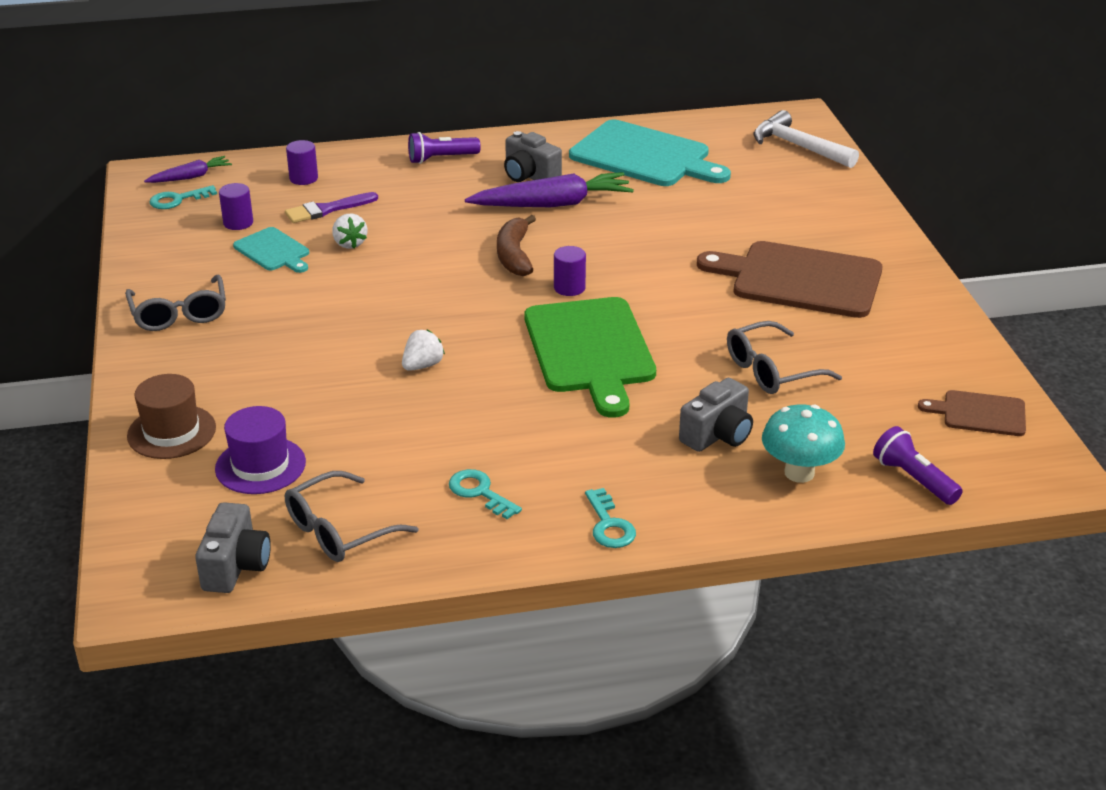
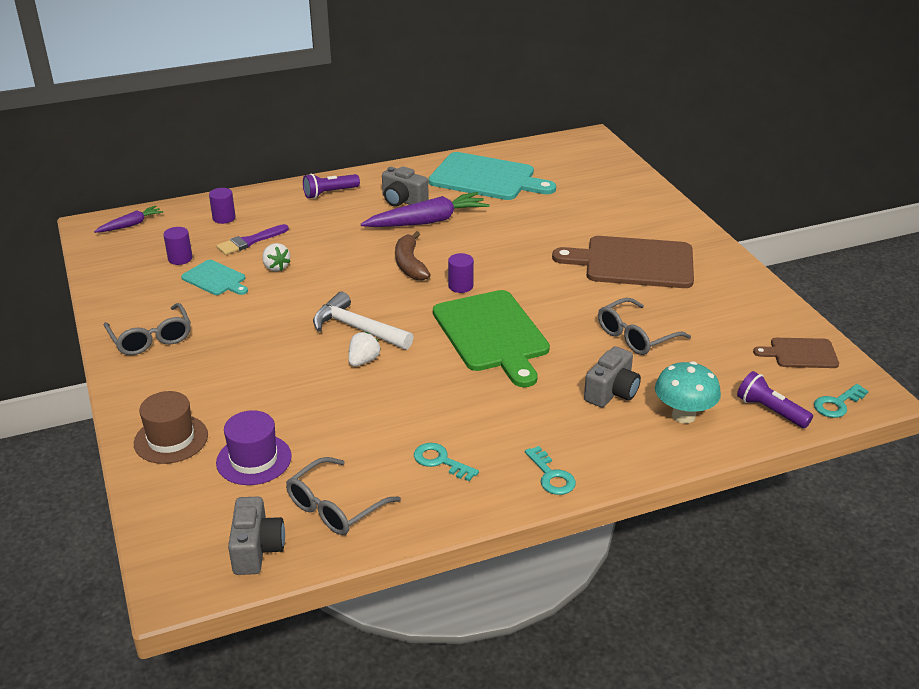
camera: 10 degrees left, 0 degrees up
(177, 200) = (124, 244): turquoise key -> turquoise key (837, 404)
(798, 146) = (598, 161): white hammer -> white hammer (357, 328)

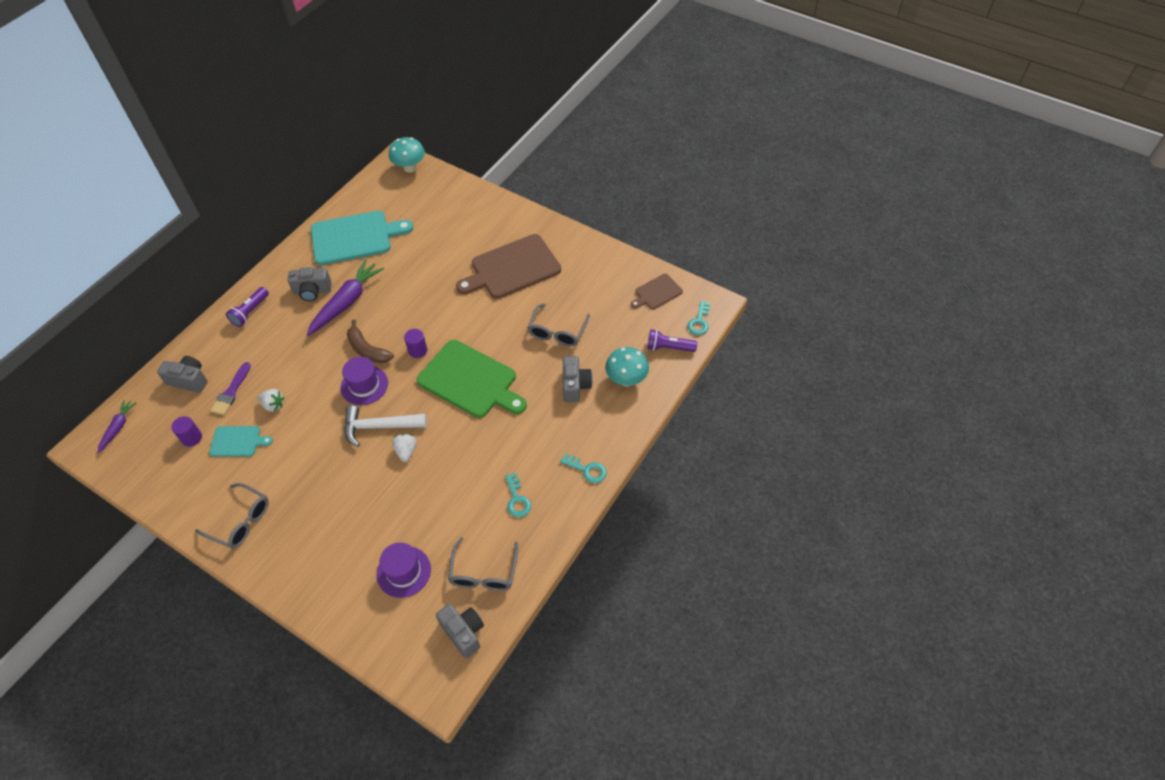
camera: 35 degrees left, 20 degrees up
(171, 439) = (335, 592): brown hat -> none
(224, 218) = (189, 380): purple cylinder -> grey camera
(377, 290) = (364, 385): none -> purple hat
(440, 461) = (517, 499): turquoise key -> turquoise key turned 105 degrees counterclockwise
(596, 148) = (410, 168): none -> turquoise mushroom

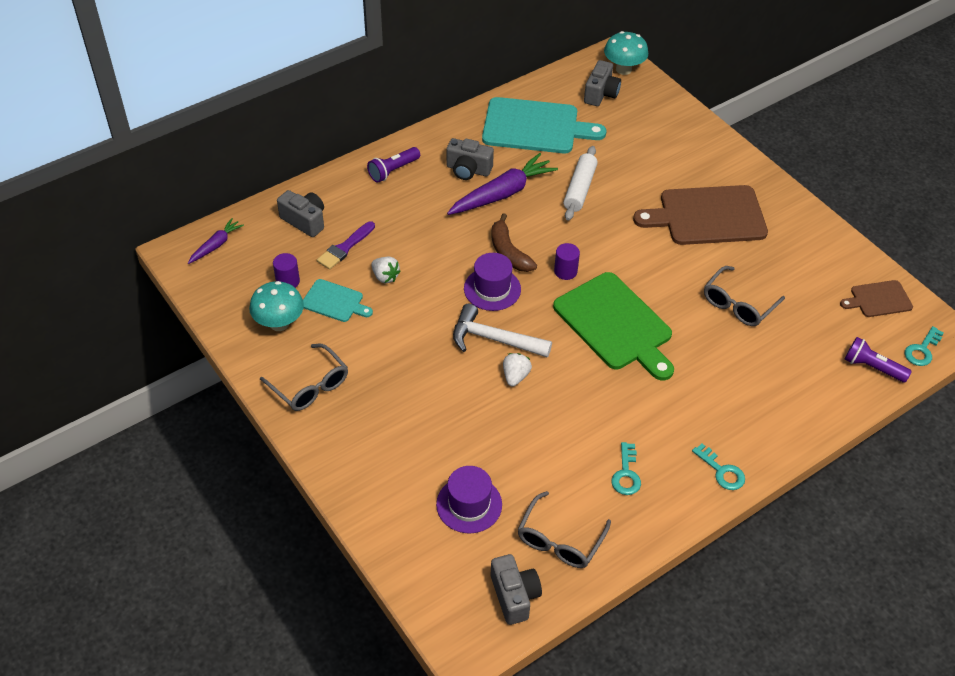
camera: 20 degrees right, 5 degrees down
(407, 278) = (580, 189): none -> white rolling pin
(575, 385) = (739, 372): grey camera -> grey camera (601, 94)
(626, 380) = (805, 386): turquoise mushroom -> turquoise mushroom (279, 323)

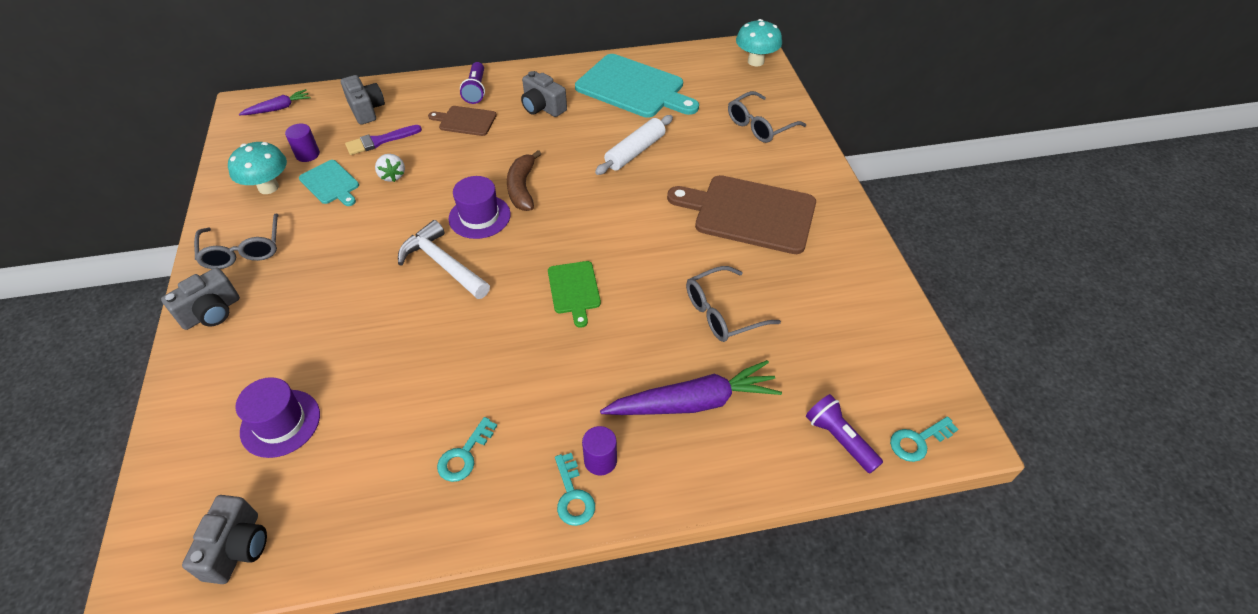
camera: 25 degrees right, 0 degrees up
(393, 170) = (476, 90): purple flashlight -> purple flashlight turned 75 degrees counterclockwise
(502, 193) = (558, 135): purple carrot -> purple carrot (693, 402)
(515, 376) = (434, 307): white strawberry -> none
(559, 540) = (336, 503): grey glasses -> grey glasses (759, 125)
(565, 271) = (563, 222): purple cylinder -> purple cylinder (600, 460)
(601, 94) = (718, 76): grey camera -> grey camera (211, 312)
(615, 324) = (574, 290): green cutting board -> green cutting board, size x0.51
(878, 299) = (895, 362): brown cutting board -> brown cutting board (465, 121)

